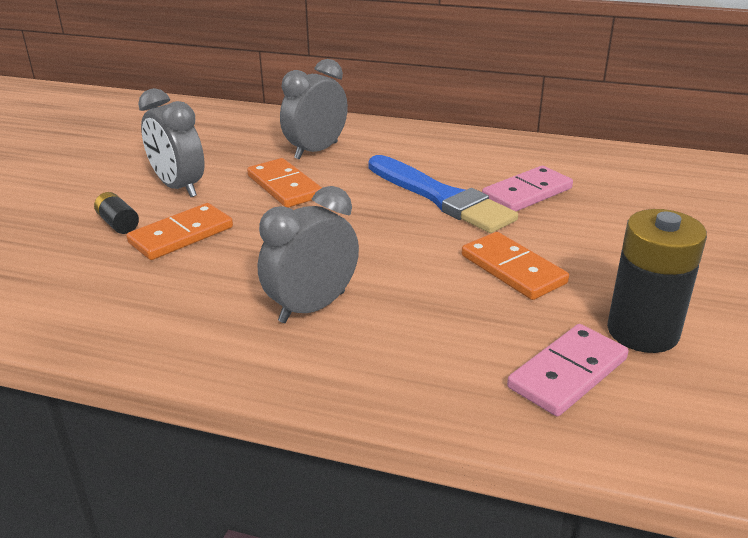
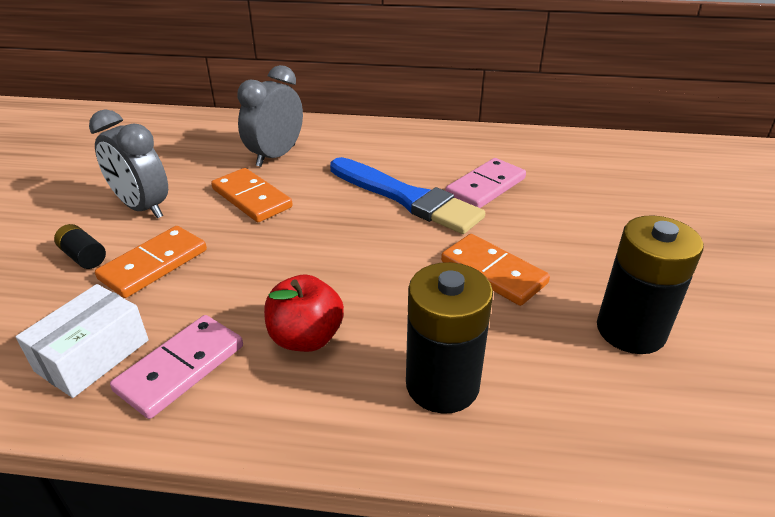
camera: 10 degrees left, 5 degrees up
(115, 302) = (93, 355): none -> white box
(312, 307) = (306, 338): grey clock -> red apple
(435, 357) = (442, 384): none -> black battery
(567, 373) = (574, 387): pink domino -> pink domino (180, 368)

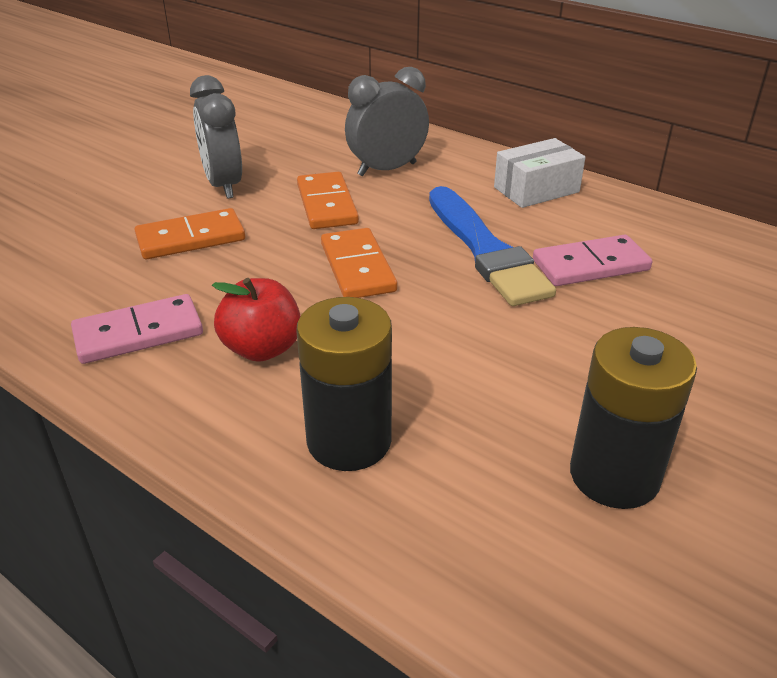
camera: 30 degrees right, 0 degrees up
(83, 257) = (142, 213): black battery -> none
(93, 355) = (83, 297): white box -> white box (536, 190)
(493, 272) = (508, 356): orange domino -> orange domino (357, 267)

